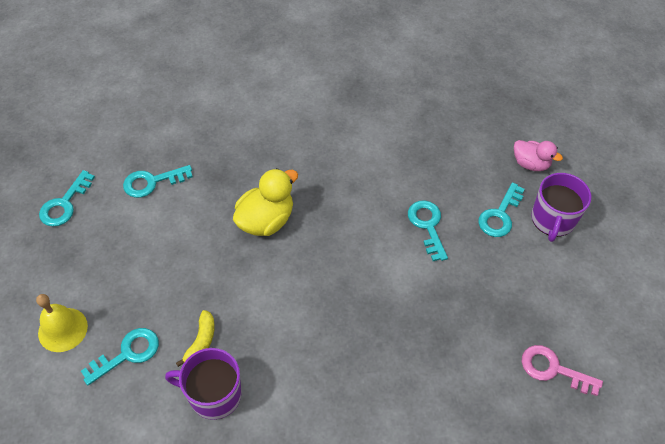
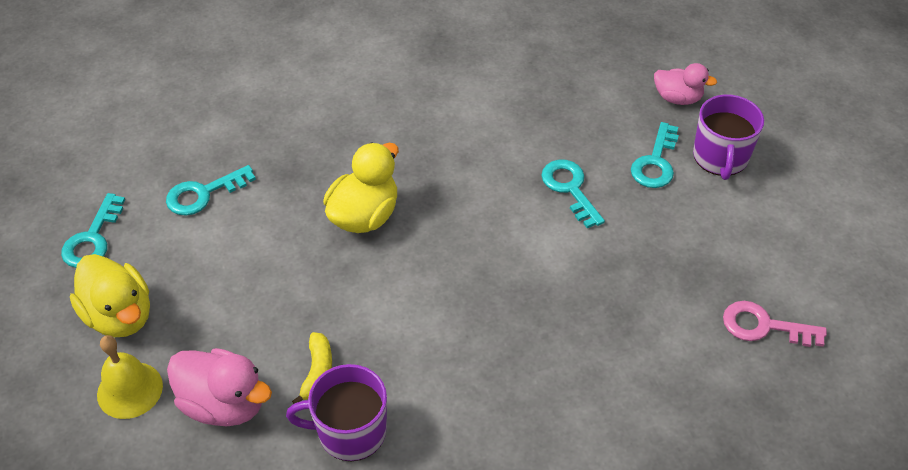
camera: 10 degrees left, 5 degrees down
(69, 269) = (120, 315): none -> yellow duck
(127, 354) = (224, 404): turquoise key -> pink duck

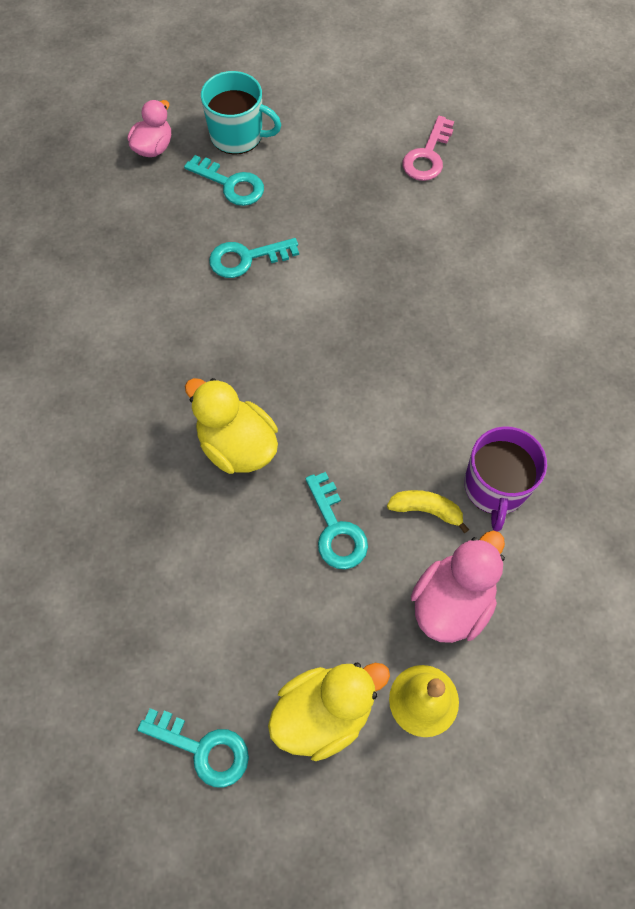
camera: 80 degrees left, 15 degrees up
(203, 194) = (164, 614): turquoise key -> turquoise key (336, 529)
(720, 157) = (238, 135): purple mug -> turquoise mug

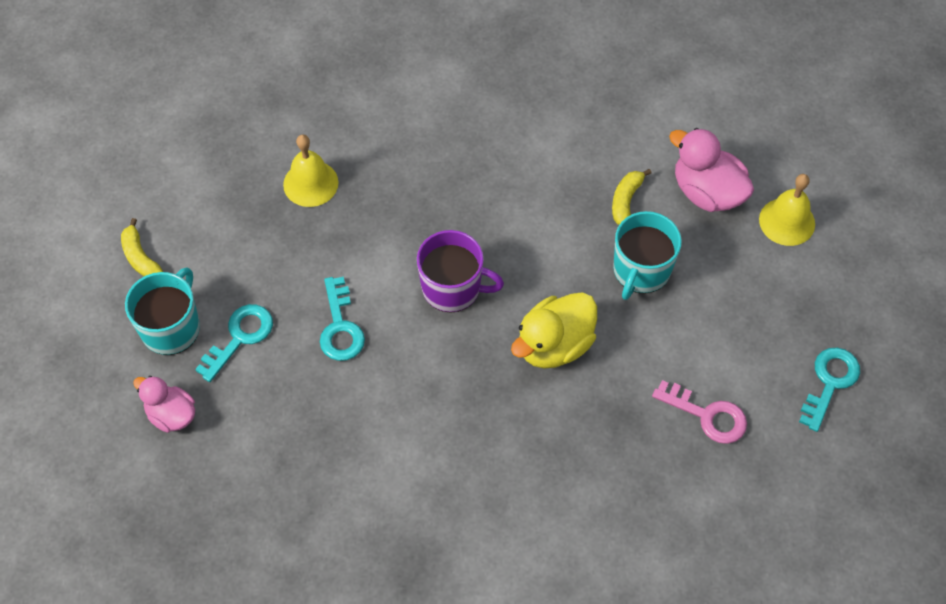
camera: 85 degrees left, 5 degrees down
(307, 103) = (140, 257): none -> yellow banana
(324, 713) = (798, 292): yellow duck -> none
(336, 529) = (641, 270): turquoise key -> turquoise mug
(403, 217) = (310, 183): none -> yellow bell
(427, 155) = (236, 154): pink key -> pink key (707, 415)
(495, 487) = (607, 148): purple mug -> purple mug (453, 288)

